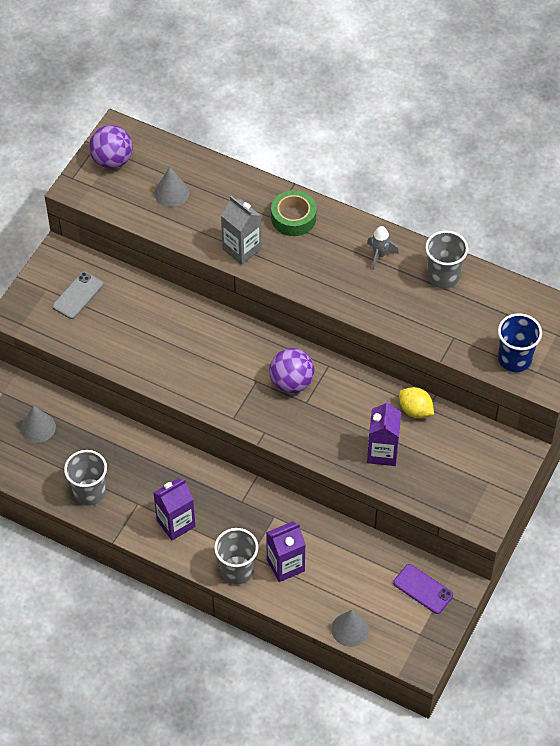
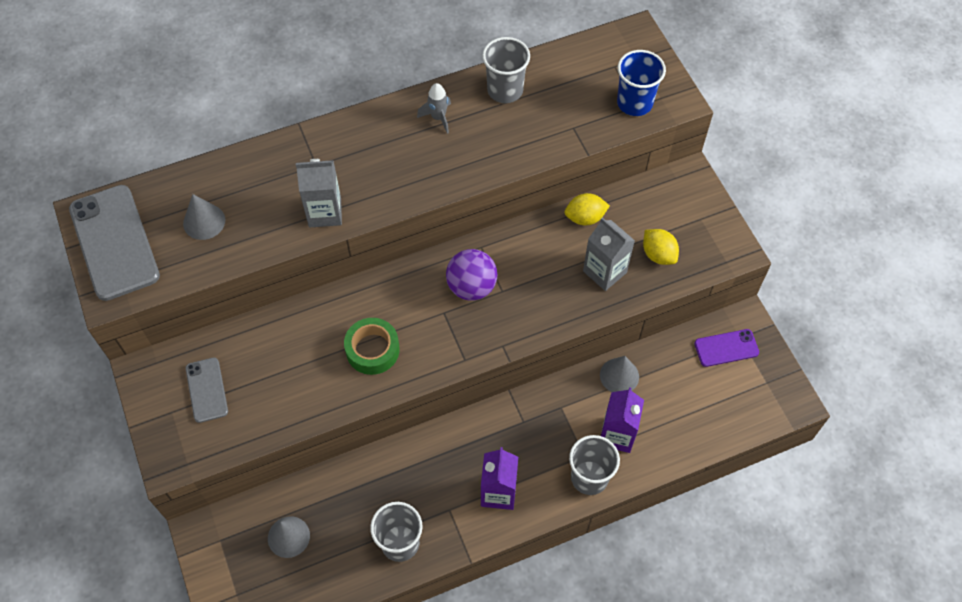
camera: 50 degrees left, 5 degrees up
(112, 160) = (114, 242): purple ball -> grey phone
(293, 218) = (333, 150): green tape -> green tape (372, 350)
(350, 629) = (720, 432): grey cone -> grey cone (619, 375)
(382, 452) = (604, 272): purple carton -> grey carton
(430, 475) = (658, 255): none -> yellow lemon

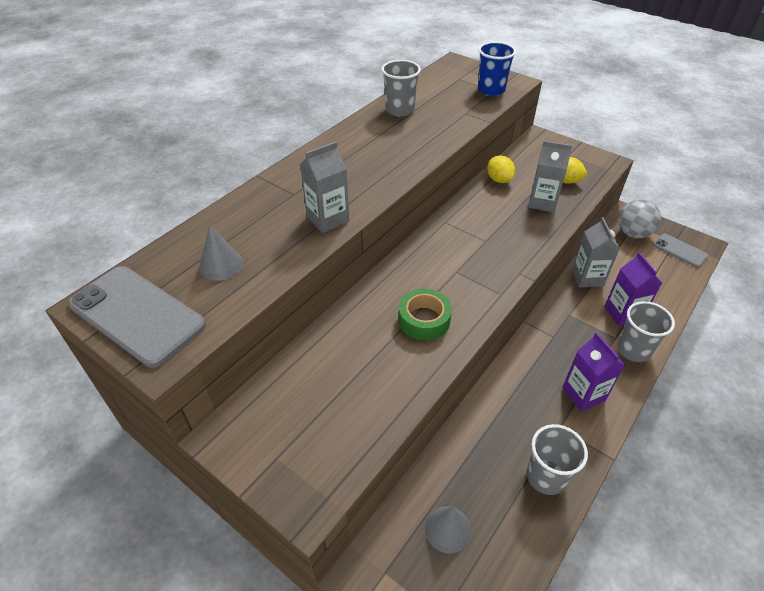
camera: 30 degrees left, 15 degrees down
(206, 390) = (299, 420): grey phone -> grey phone (680, 250)
(438, 118) = (366, 137): grey rocket -> none
(471, 287) = (461, 247): purple ball -> none
(585, 218) = (499, 180): yellow lemon -> yellow lemon turned 75 degrees counterclockwise
(619, 375) = (587, 278): grey cone -> grey carton
(726, 348) = (633, 233): purple phone -> grey ball

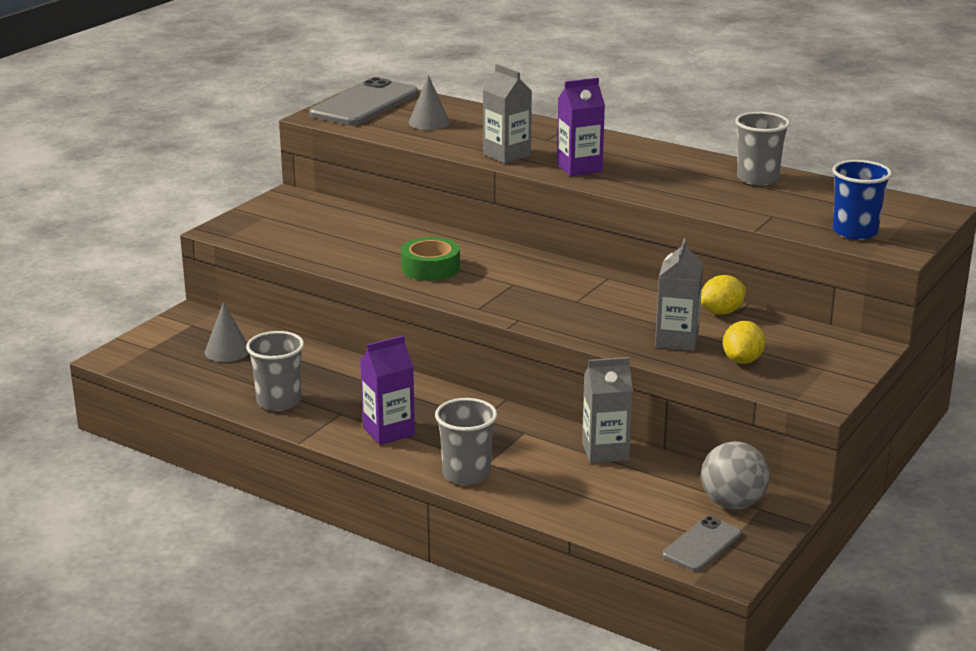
camera: 85 degrees right, 20 degrees down
(623, 313) = (535, 473): purple carton -> purple carton (579, 168)

